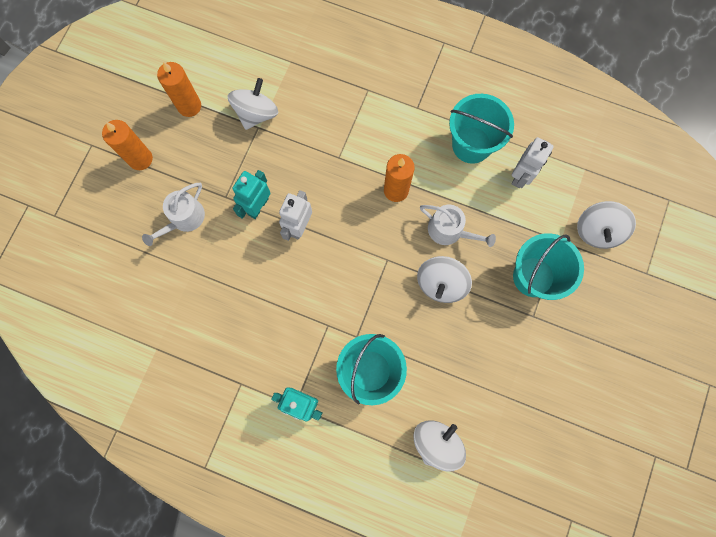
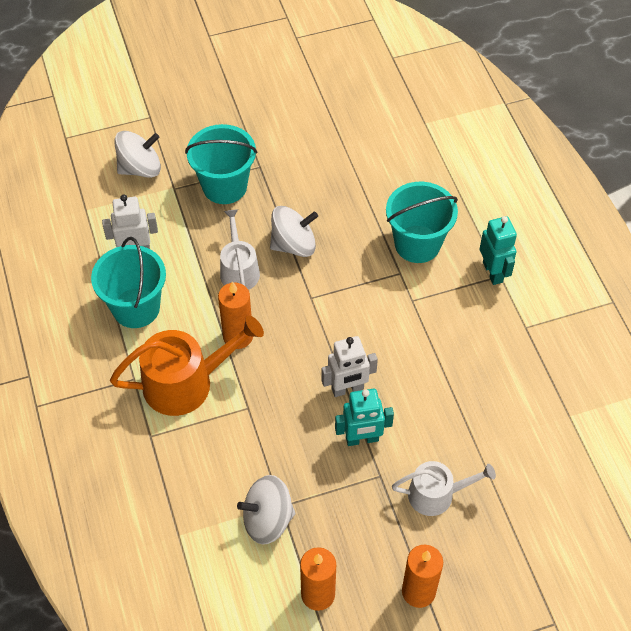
camera: 130 degrees left, 20 degrees down
(388, 135) = (186, 382): none -> orange watering can
(436, 443) = (425, 165): white spinning top -> none

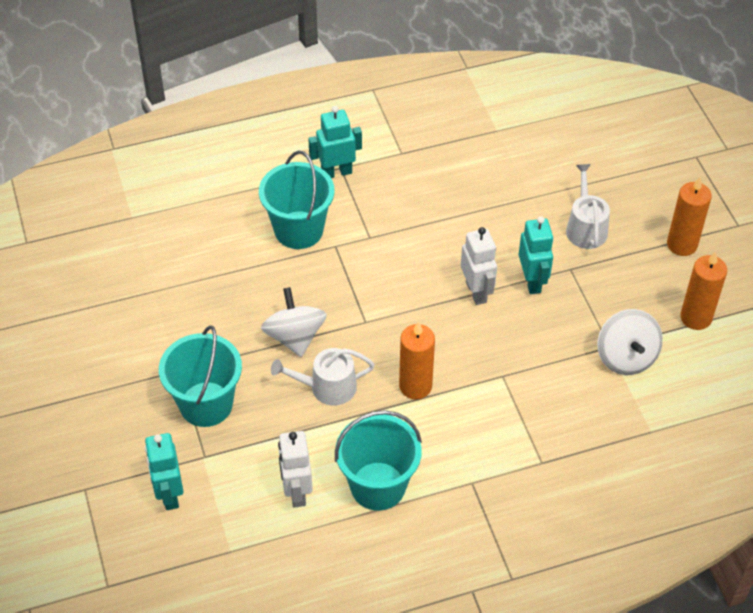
camera: 90 degrees left, 5 degrees down
(140, 168) = (169, 494): white spinning top -> turquoise robot
(186, 382) = (475, 432): orange watering can -> none

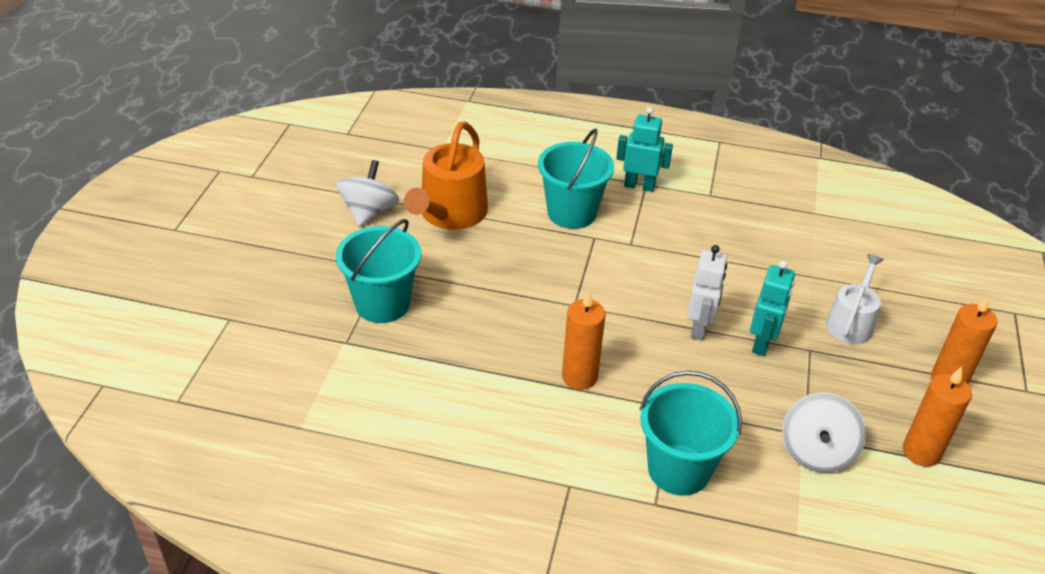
camera: 30 degrees right, 10 degrees down
(169, 494) = (291, 356): turquoise robot -> none
(193, 284) = (450, 214): none -> orange watering can
(295, 337) = (501, 288): white spinning top -> white spinning top (369, 212)
(296, 492) = (399, 409): white robot -> none
(327, 387) = (497, 340): white watering can -> none
(378, 486) = (476, 442): turquoise bucket -> turquoise bucket (679, 469)

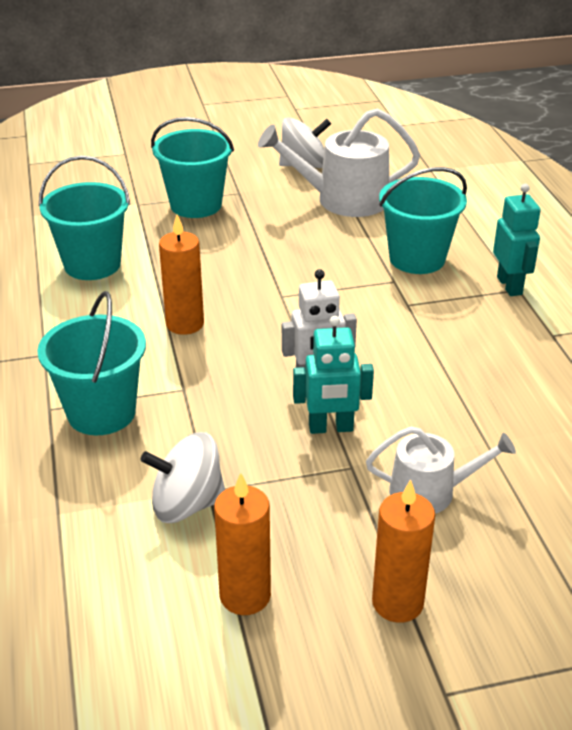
camera: 65 degrees right, 5 degrees down
(437, 408) = (92, 264): none -> turquoise bucket
(450, 214) = (343, 200): orange watering can -> white watering can

